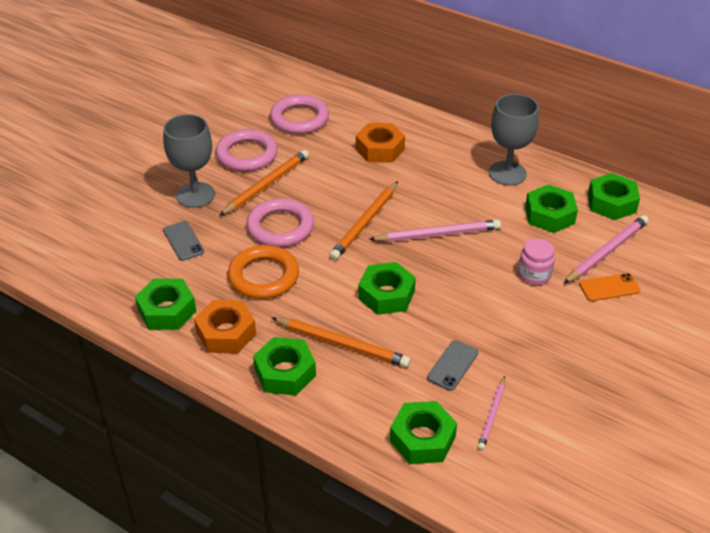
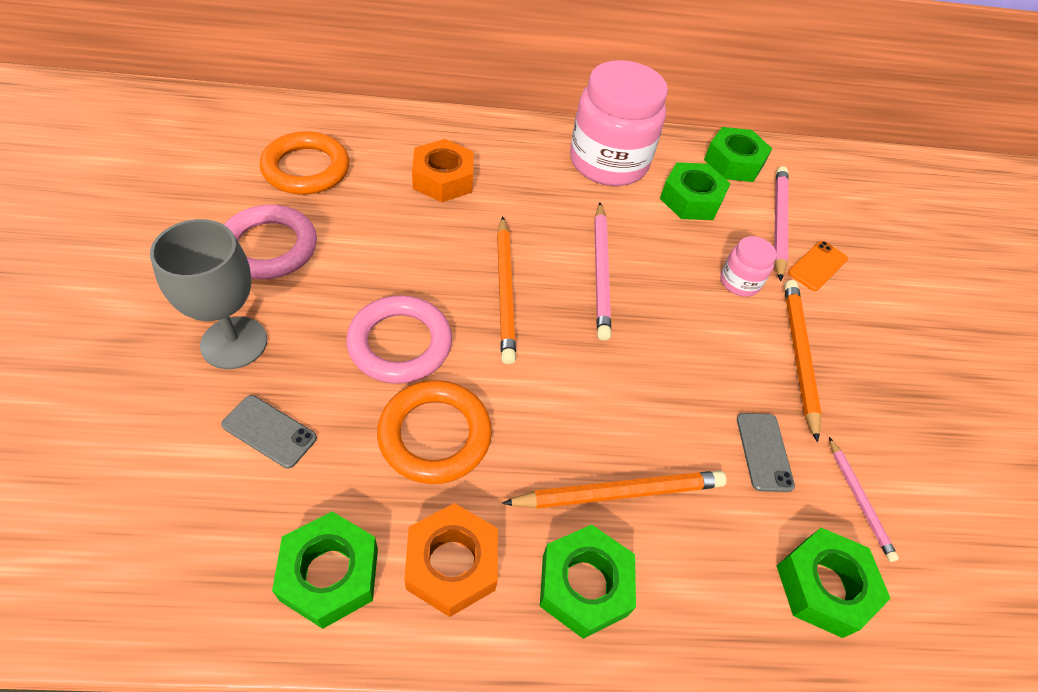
camera: 40 degrees left, 10 degrees up
(266, 185) = (332, 285): orange pencil -> orange pencil (798, 356)
(299, 118) = (306, 169): pink ring -> orange ring
(386, 295) = (611, 386): green nut -> none
(437, 234) = (600, 272): pink pencil -> pink pencil turned 135 degrees clockwise
(507, 173) = (608, 162): grey goblet -> pink jar

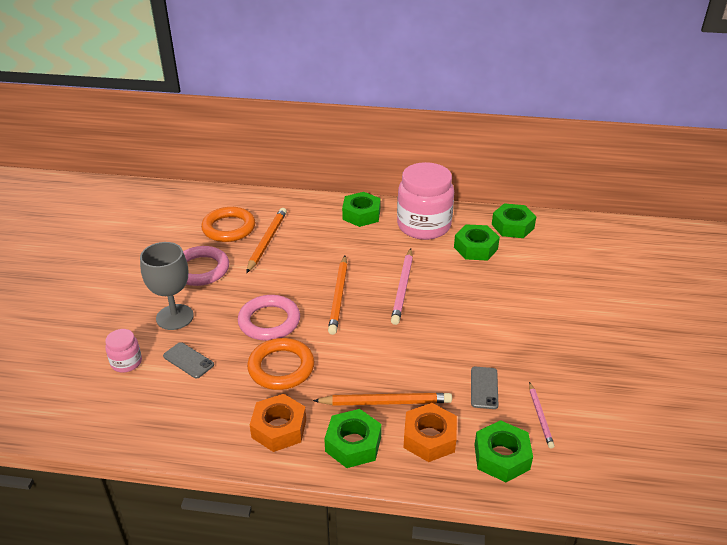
camera: 15 degrees right, 15 degrees down
(330, 574) = (211, 427): green nut -> green nut (361, 214)
(443, 179) = (312, 234): orange nut -> orange nut (429, 438)
(739, 282) = (495, 296): pink jar -> pink jar (126, 362)
(778, 223) = (534, 263): pink pencil -> none
(798, 356) = (524, 338): orange pencil -> orange pencil (267, 241)
(817, 266) = (554, 288): orange phone -> none

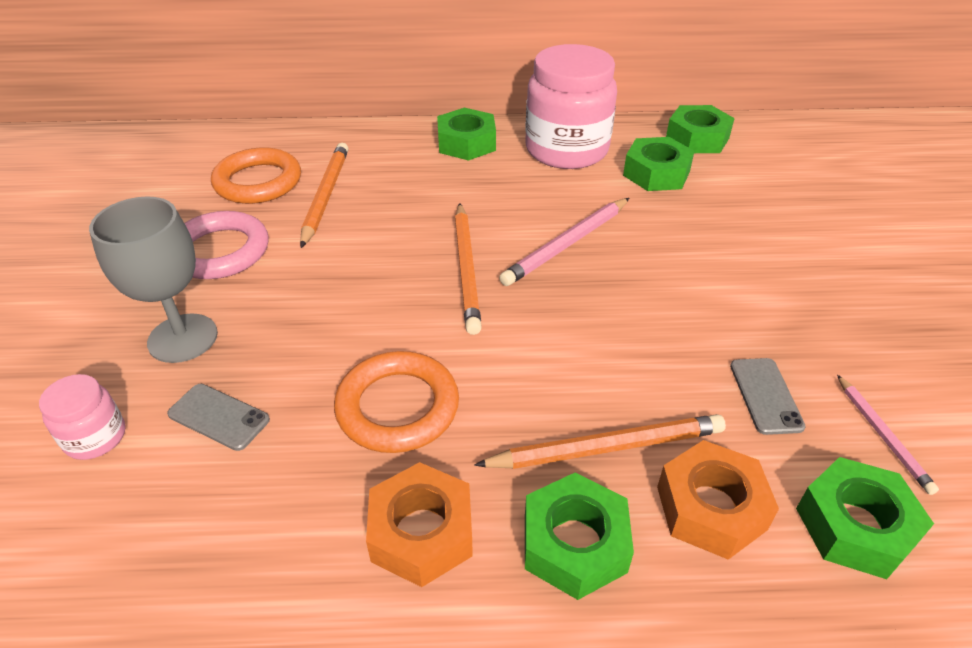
camera: 10 degrees left, 5 degrees up
(269, 321) = (357, 325): pink ring -> none
(402, 288) = (567, 244): pink pencil -> pink pencil turned 45 degrees clockwise

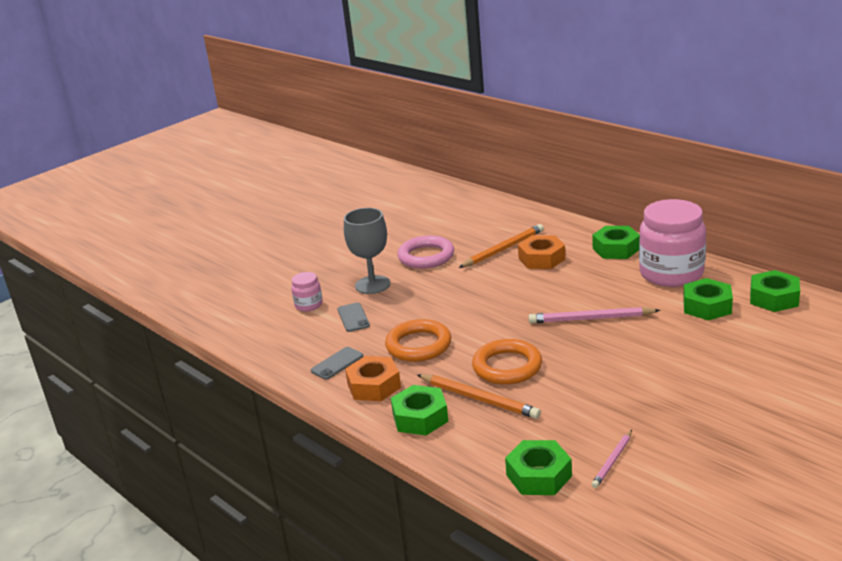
camera: 50 degrees right, 15 degrees down
(258, 182) = (480, 231): orange ring -> orange ring (507, 367)
(466, 269) = (523, 308): orange pencil -> none
(711, 508) = (489, 437): orange nut -> orange nut (541, 259)
(765, 395) = (582, 420): grey phone -> grey phone (337, 363)

